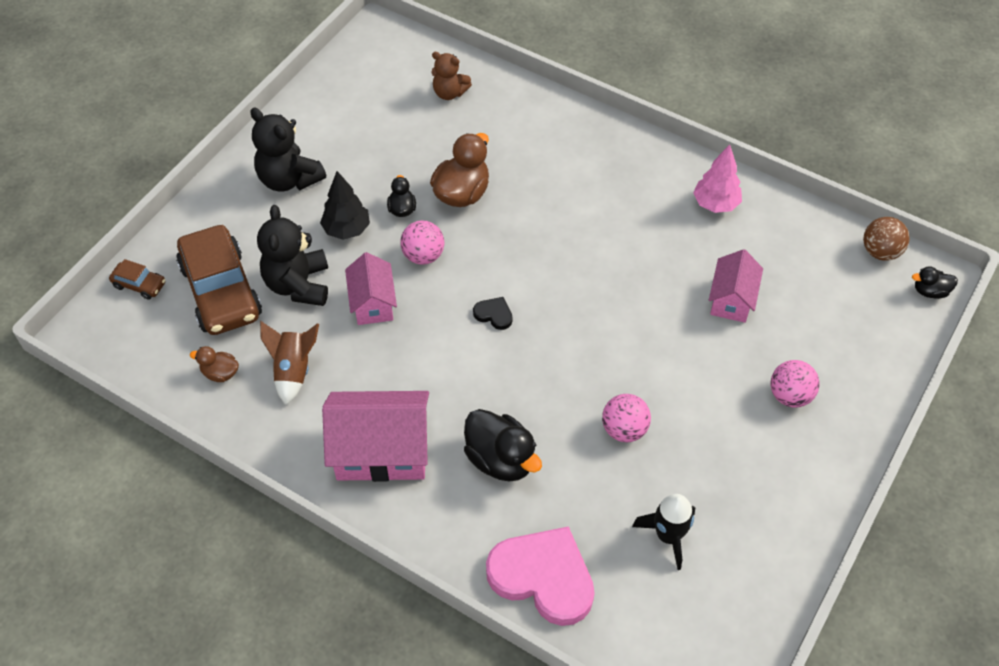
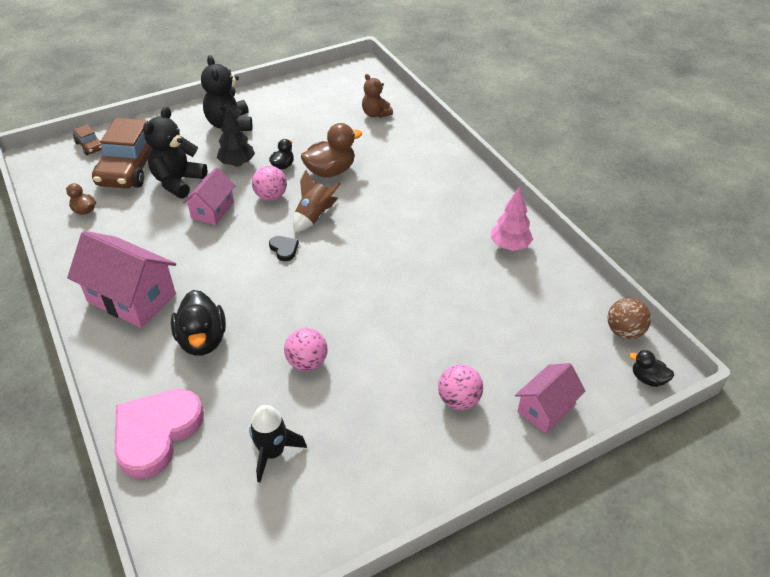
camera: 30 degrees right, 10 degrees down
(293, 370) = (127, 227): brown rocket -> brown rocket (314, 216)
(543, 577) = (156, 433): pink heart -> pink heart turned 120 degrees counterclockwise
(731, 300) = (468, 313): pink house -> pink house (546, 408)

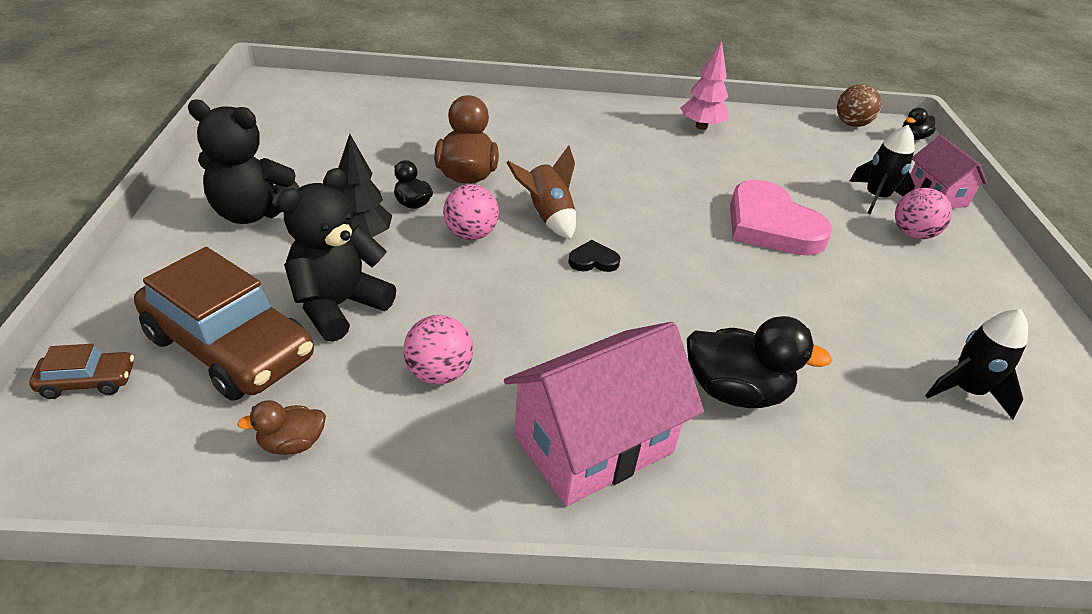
camera: 65 degrees left, 5 degrees down
(156, 433) = (909, 497): pink heart -> pink heart (771, 225)
(178, 182) = (338, 306): black teddy bear -> black teddy bear turned 75 degrees clockwise
(212, 210) = (449, 294): pink house -> none
(307, 362) = (819, 312): pink ball -> pink ball (439, 373)
(375, 114) = (387, 108): brown teddy bear -> none
(498, 369) = (876, 198): none -> black rocket

